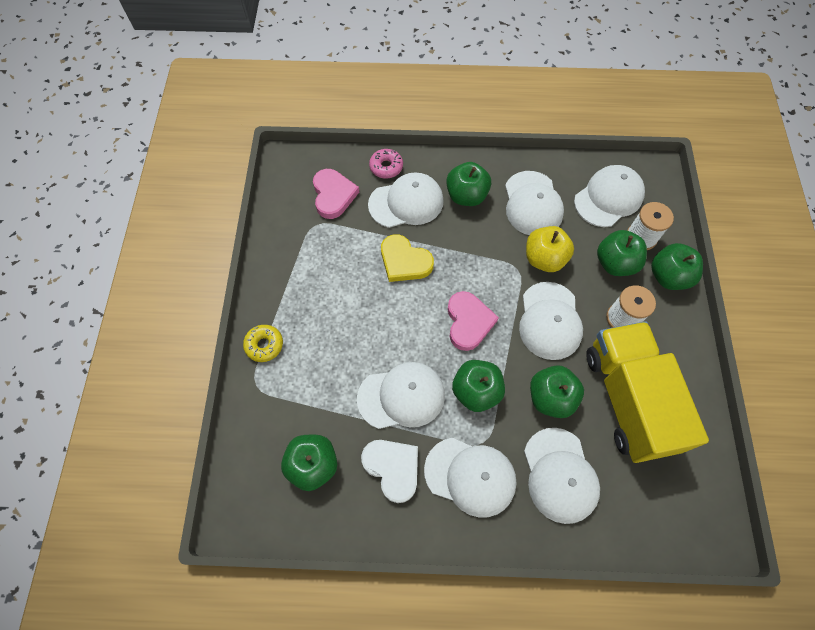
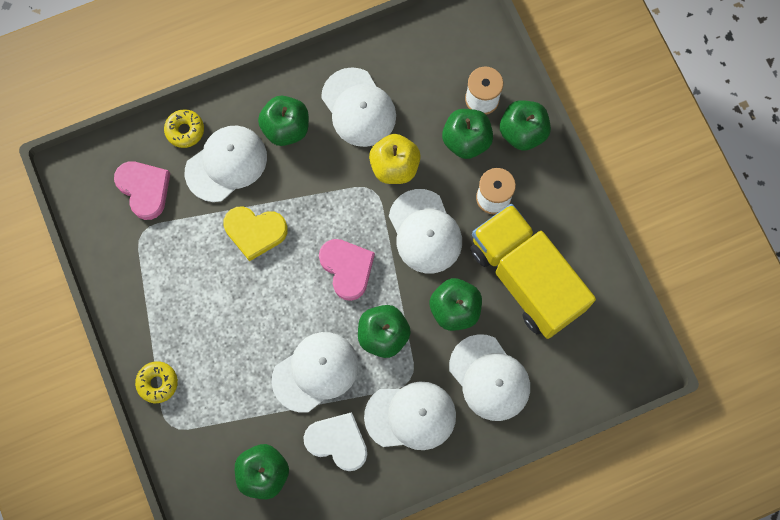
camera: 25 degrees left, 10 degrees up
(386, 167) = (185, 130): pink donut -> yellow donut
(608, 198) = (434, 66): white cap -> none

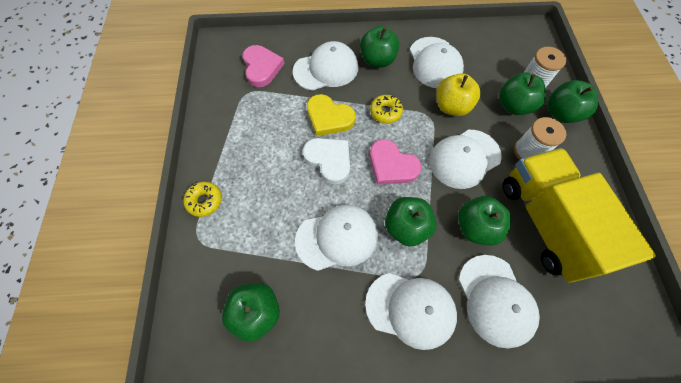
camera: 20 degrees right, 10 degrees down
(185, 130) = (306, 42): yellow donut -> yellow donut (385, 112)
(338, 442) = (335, 308): white heart -> white heart (329, 160)
(347, 268) = (392, 165): pink heart -> pink heart turned 135 degrees clockwise
(425, 231) = (464, 158): white cap -> white cap turned 60 degrees clockwise

